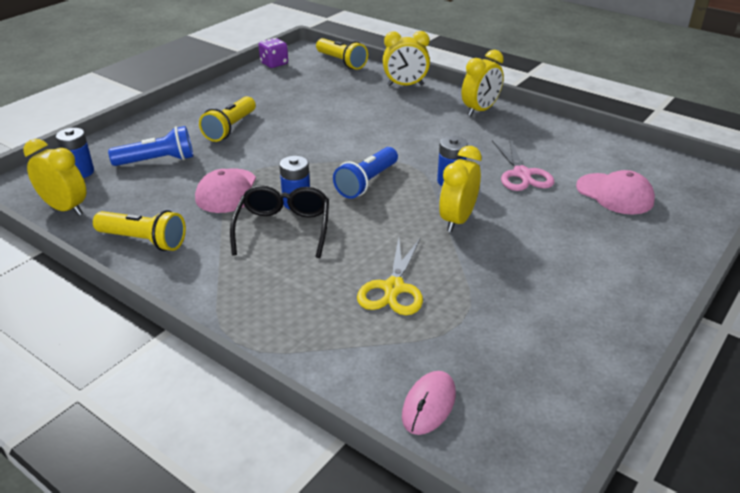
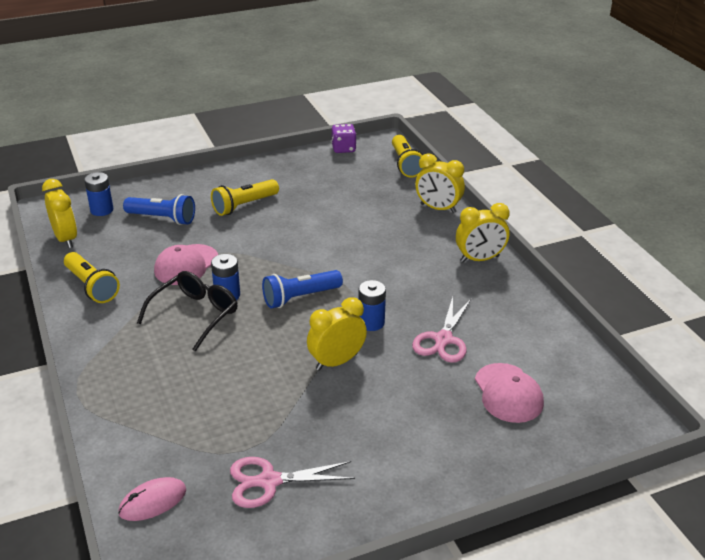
camera: 30 degrees right, 0 degrees up
(393, 288) = (223, 400): yellow scissors -> none
(515, 337) = (269, 481): none -> pink scissors

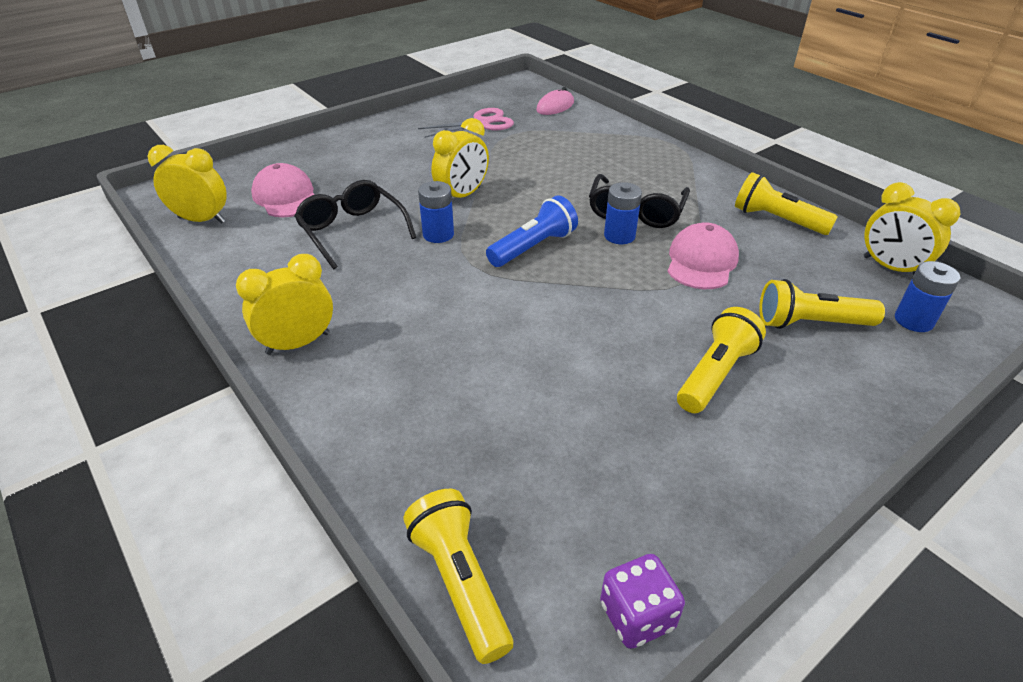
camera: 165 degrees right, 5 degrees up
(162, 218) = (810, 323): blue flashlight -> yellow flashlight
(438, 208) = (369, 442): yellow clock -> yellow clock (202, 220)
(443, 339) = (352, 231): pink scissors -> black glasses

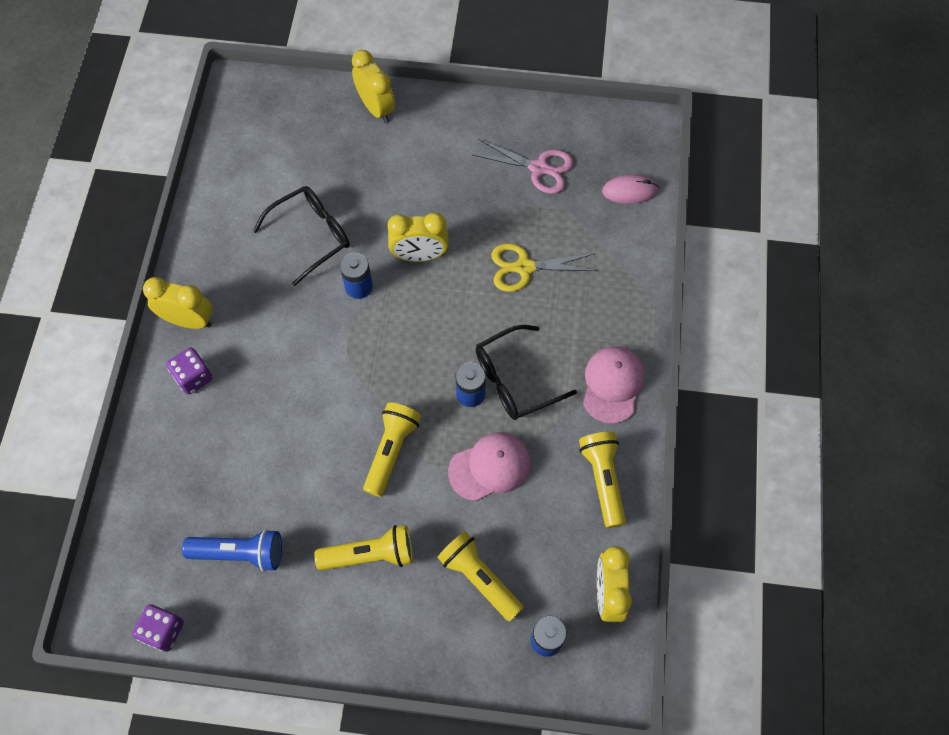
camera: 45 degrees right, 25 degrees up
(202, 220) = (237, 144): yellow clock -> yellow clock (376, 108)
(286, 197) = (308, 158): pink cap -> pink cap (612, 385)
(352, 231) = (311, 235): black glasses -> black glasses turned 45 degrees clockwise
(359, 377) = (193, 377): none -> purple dice
(460, 581) = (117, 543): yellow flashlight -> yellow flashlight (391, 451)
(533, 247) = (402, 354): blue flashlight -> blue flashlight (240, 553)
(547, 163) = (524, 267): none -> yellow scissors

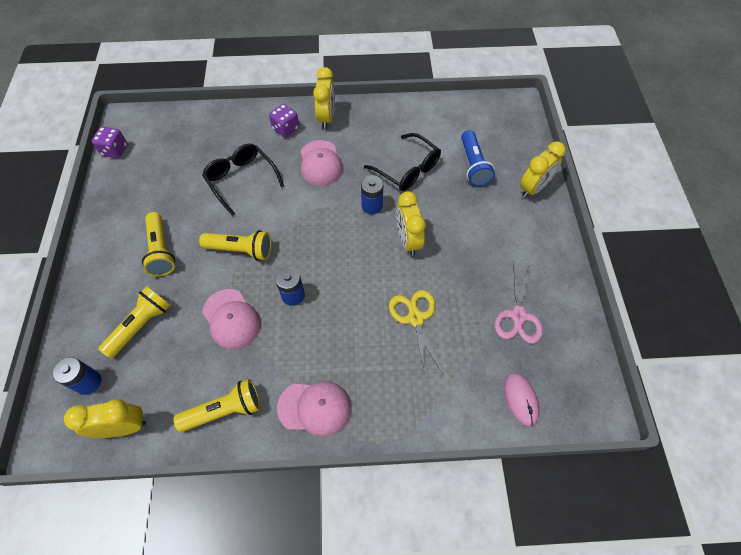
camera: 80 degrees right, 5 degrees down
(240, 553) = (164, 177): blue flashlight -> blue flashlight (473, 165)
(271, 338) = (320, 163): none -> pink cap
(514, 380) = (309, 326): black glasses -> black glasses (241, 179)

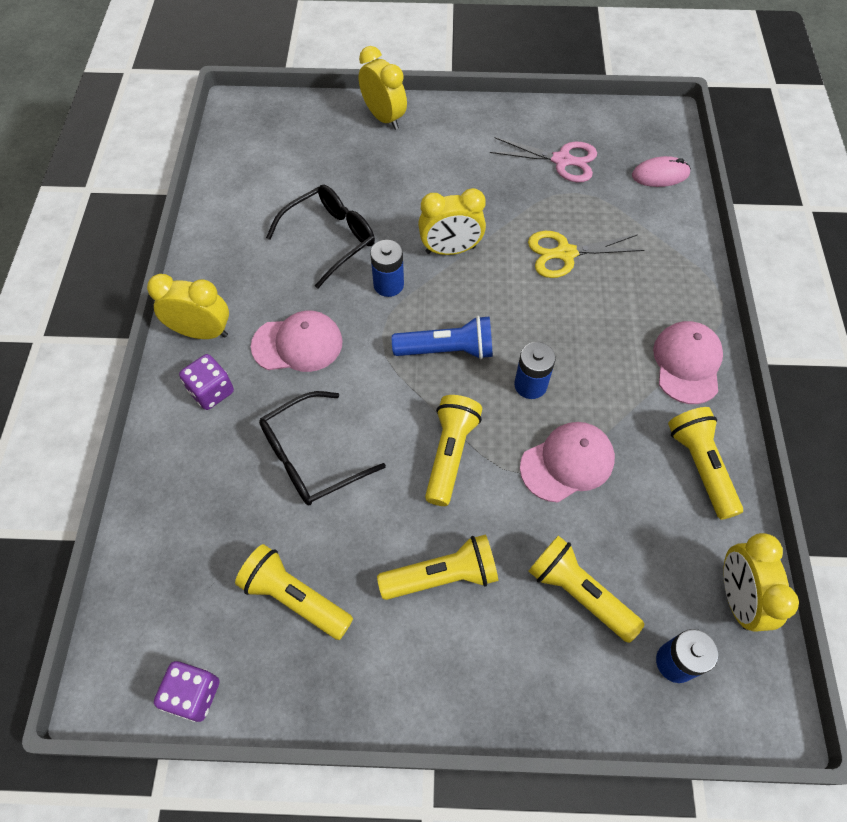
camera: 85 degrees left, 0 degrees up
(158, 183) = (294, 597): none -> yellow flashlight
(473, 165) = (337, 168): blue flashlight -> blue flashlight (447, 350)

